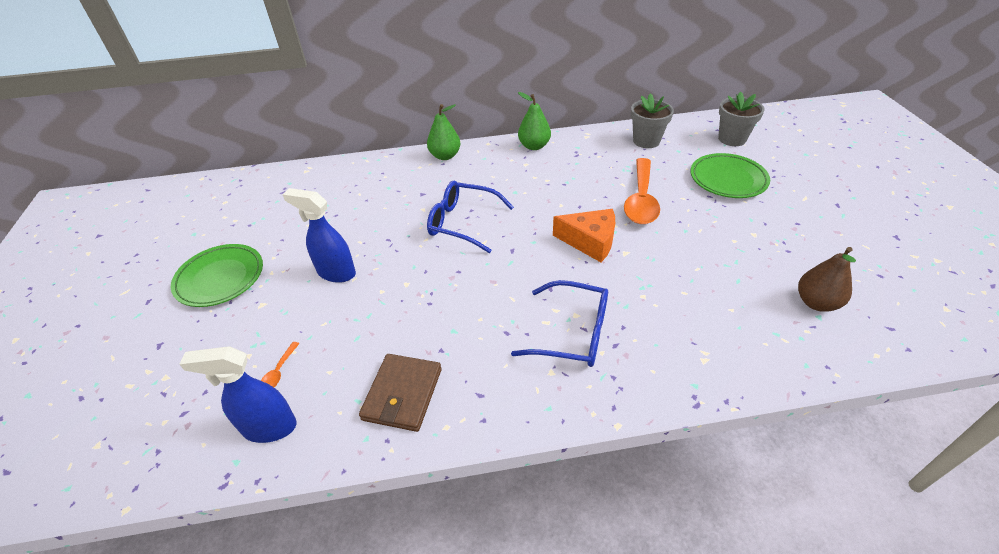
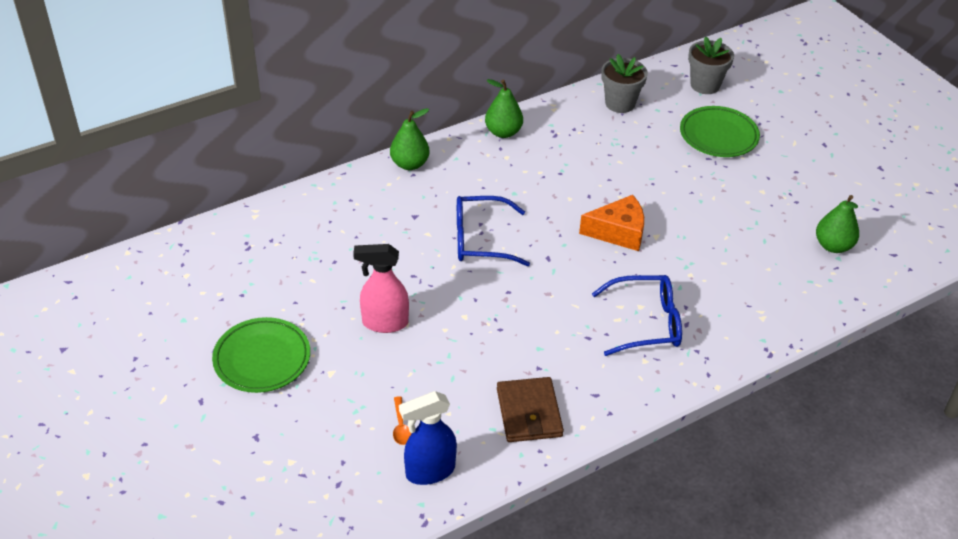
camera: 25 degrees left, 0 degrees up
(336, 273) = (384, 323): blue spray bottle -> pink spray bottle
(641, 200) = (645, 176): orange spoon -> none
(816, 302) = (833, 246): brown pear -> green pear

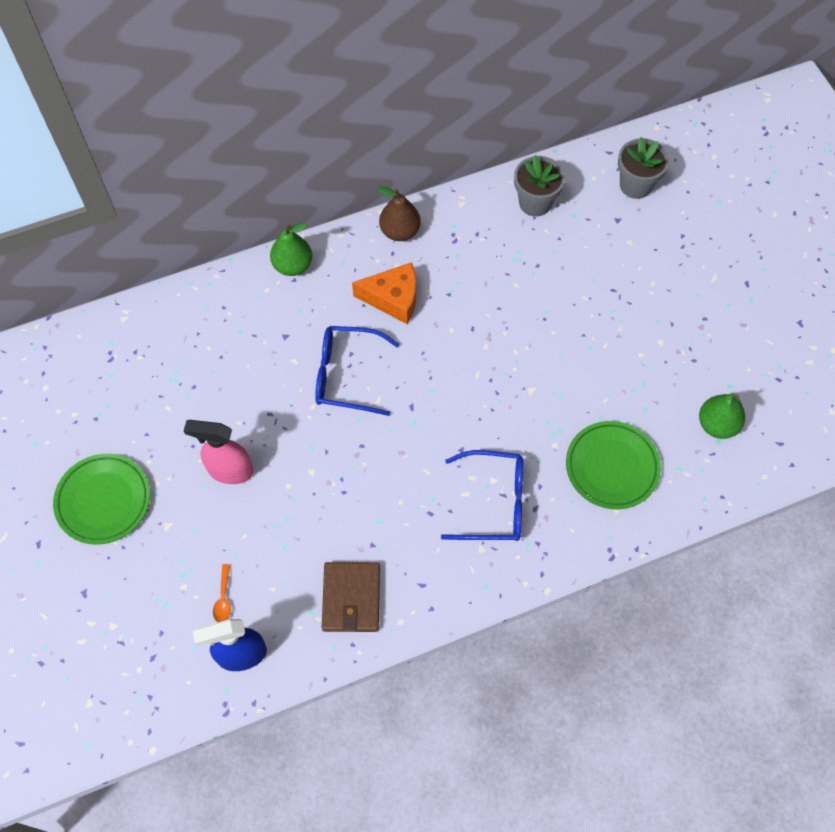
camera: 10 degrees right, 20 degrees up
(503, 132) = (400, 231): green pear -> brown pear
(618, 232) = (492, 381): orange cheese -> orange cheese (393, 299)
(718, 136) = (632, 260): green plate -> green plate (612, 467)

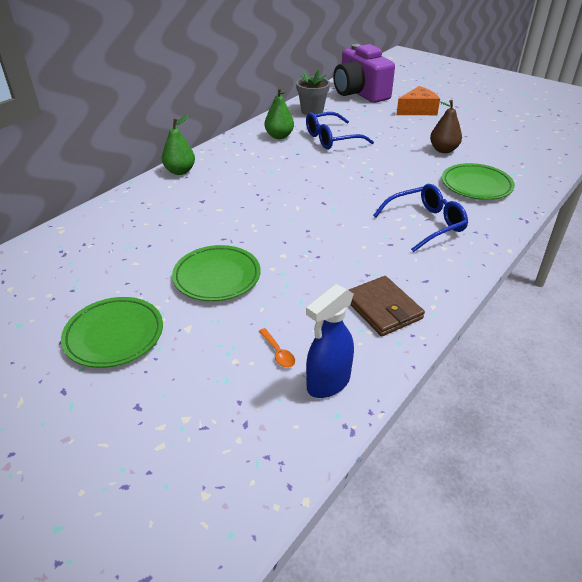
camera: 30 degrees left, 25 degrees down
(230, 470) = (217, 277): pink spray bottle -> green plate
(348, 375) = (265, 203): blue glasses -> blue glasses (332, 139)
(393, 299) = (263, 165): orange cheese -> orange cheese (418, 110)
(400, 231) = (241, 140): brown pear -> brown pear (443, 150)
(635, 185) = (360, 93): grey flower pot -> purple camera
(717, 425) = (509, 152): green pear -> green pear (279, 136)

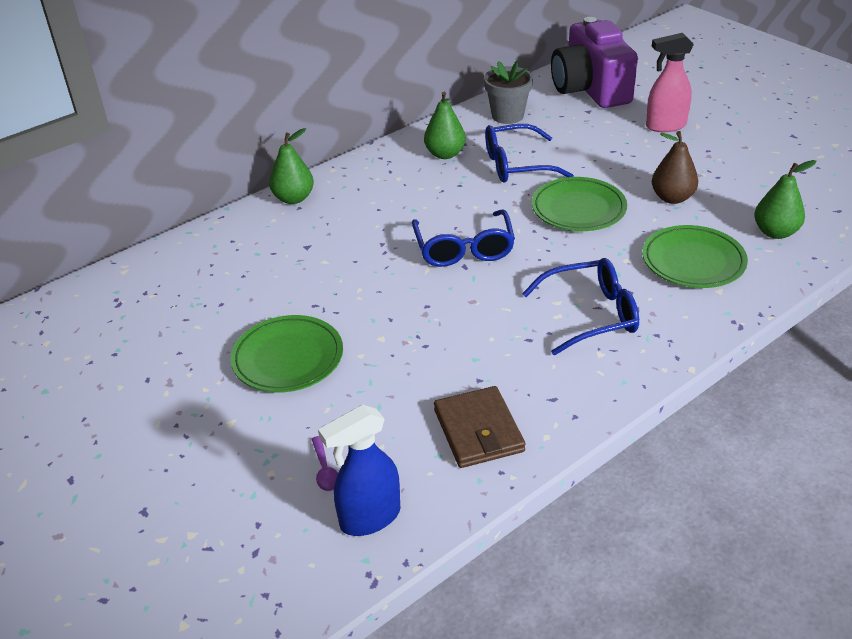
camera: 15 degrees right, 0 degrees up
(114, 335) = (144, 420): green plate -> green plate (578, 209)
(278, 353) = (325, 470): orange spoon -> purple spoon
(318, 191) = (464, 248): none -> blue glasses
(418, 110) = (665, 126): orange cheese -> pink spray bottle
(518, 164) = (775, 232): none -> green pear

